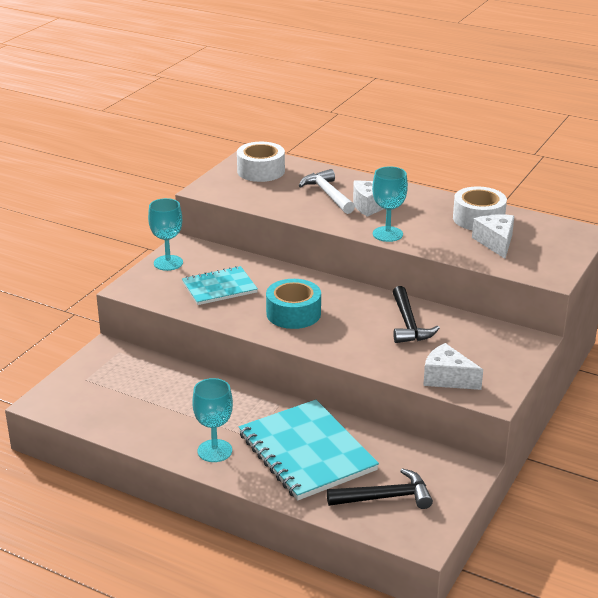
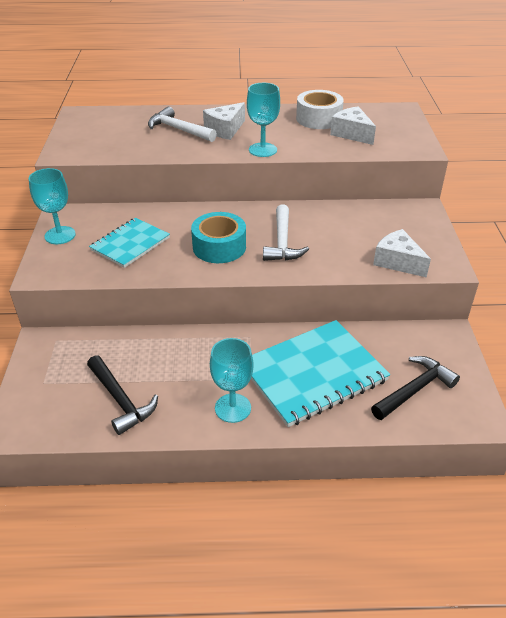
camera: 30 degrees left, 10 degrees up
(261, 171) = (99, 124): white tape -> none
(306, 452) = (313, 374): turquoise notebook -> turquoise notebook turned 60 degrees counterclockwise
(355, 327) = (282, 242): none -> white hammer
(408, 324) = (321, 224): black hammer -> black hammer (120, 400)
(447, 378) = (397, 262): white cheese -> white cheese turned 45 degrees clockwise

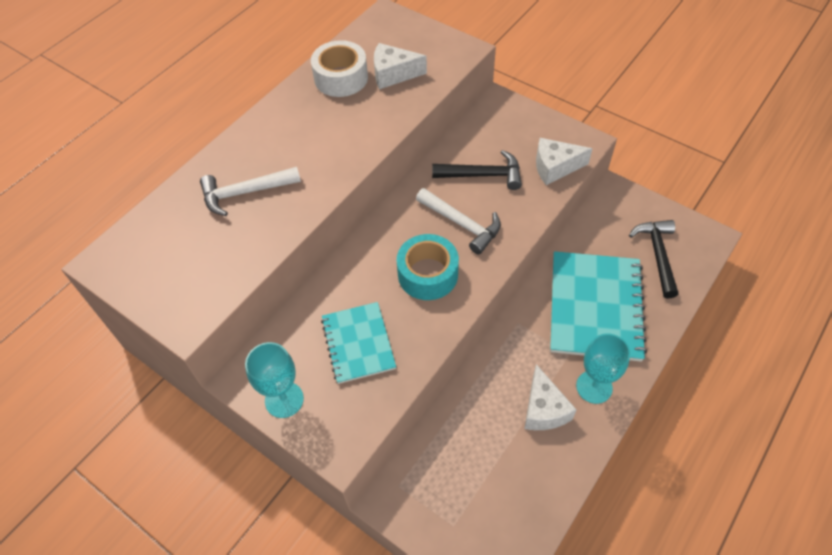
camera: 50 degrees left, 15 degrees up
(120, 400) = (525, 469): black hammer -> black hammer (482, 175)
(225, 130) = (286, 156): white cheese -> white cheese (543, 409)
(262, 150) = (357, 152): turquoise goblet -> none

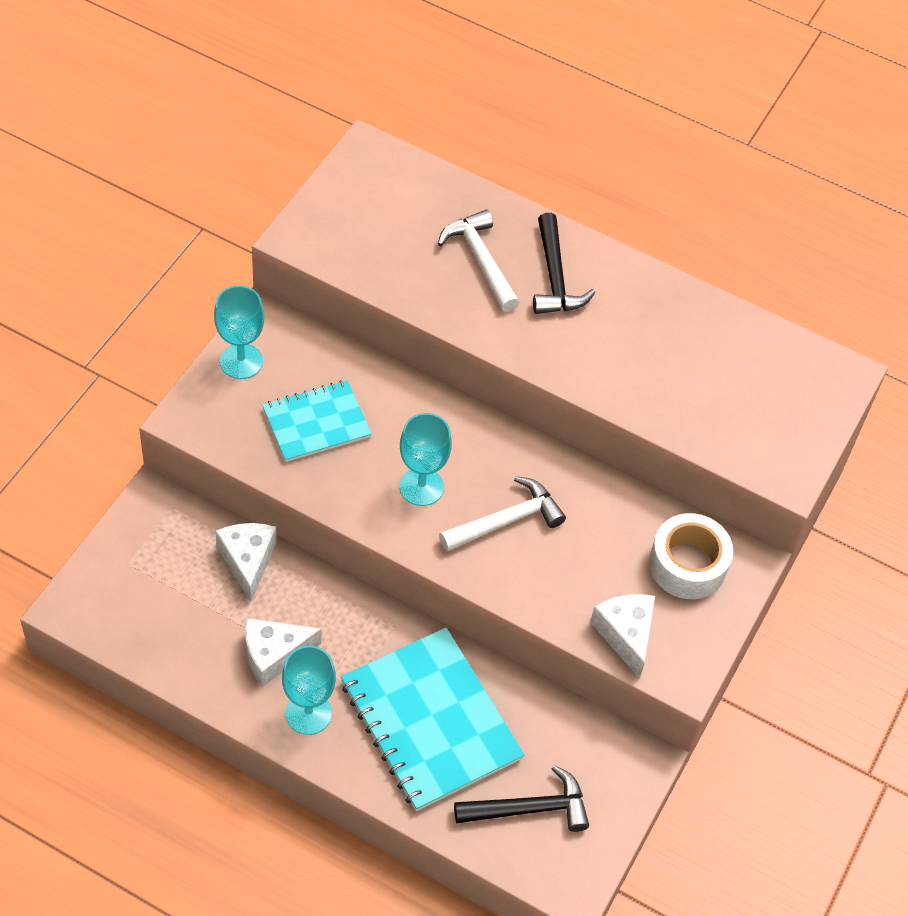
camera: 75 degrees right, 0 degrees up
(341, 78) = (698, 334): white tape -> white tape (687, 565)
(393, 74) = (717, 393): white cheese -> white cheese (248, 561)
(428, 274) = (421, 487): turquoise tape -> turquoise goblet
(461, 224) = (506, 521): white hammer -> white hammer turned 150 degrees counterclockwise
(482, 175) = (596, 543): black hammer -> black hammer (554, 277)
(595, 307) = (430, 721): turquoise notebook -> turquoise notebook turned 60 degrees clockwise

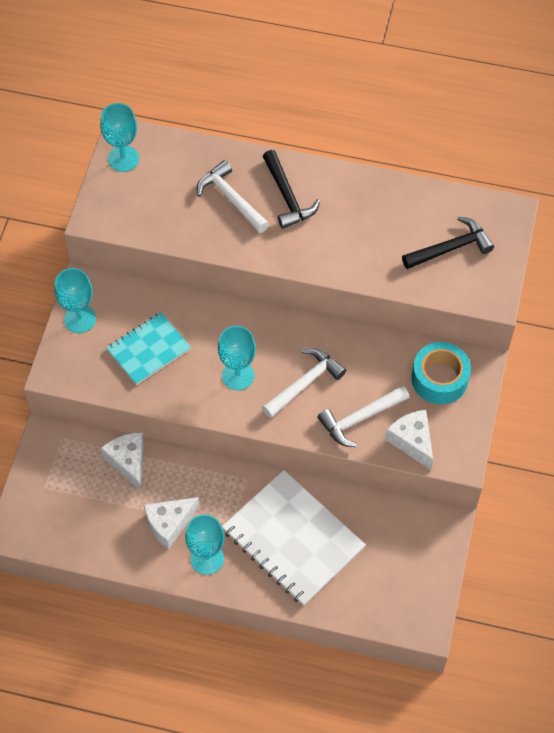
camera: 10 degrees left, 5 degrees up
(359, 176) = (123, 158): none -> turquoise goblet
(430, 721) = (293, 539): turquoise notebook -> white notebook
(529, 809) = (379, 581): black hammer -> black hammer (450, 248)
(565, 585) = (360, 418): none -> white hammer
(687, 565) = (439, 379): white tape -> turquoise tape

